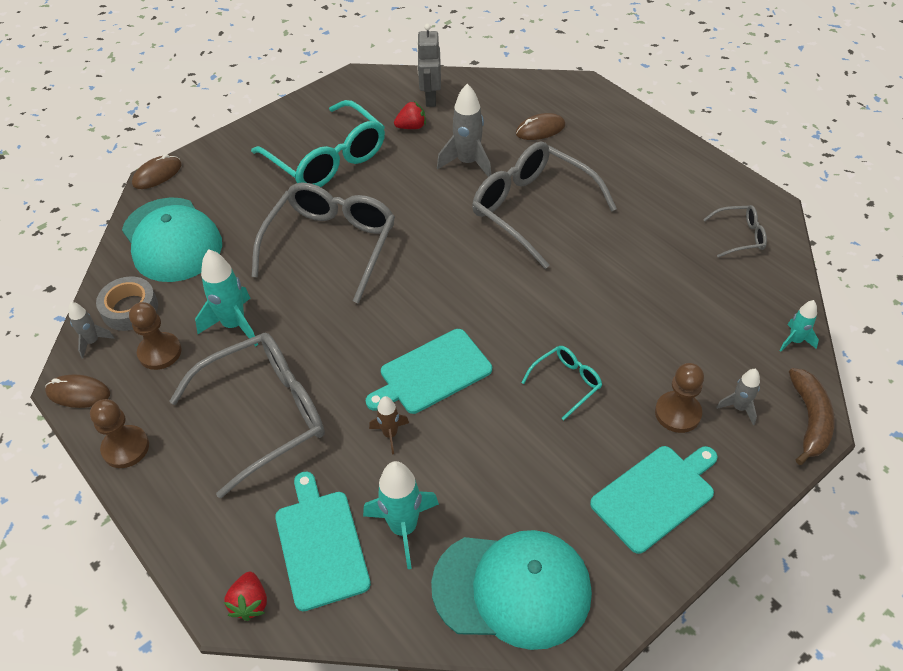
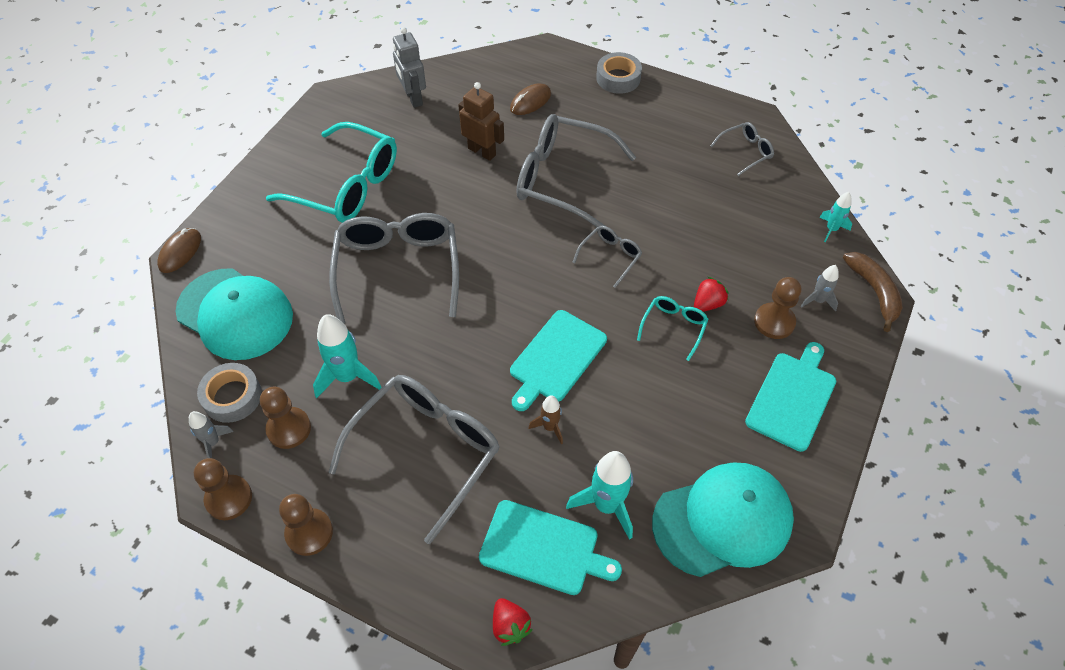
camera: 25 degrees left, 5 degrees up
(78, 393) = (229, 498): brown mouse -> brown pawn
(321, 544) = (543, 548): turquoise cutting board -> turquoise cutting board turned 150 degrees clockwise
(411, 127) = (410, 131): red strawberry -> red strawberry (707, 304)
(468, 163) = (482, 151): grey rocket -> brown robot
(539, 295) = (610, 256): none -> grey glasses
(641, 130) = (618, 78): none -> grey tape

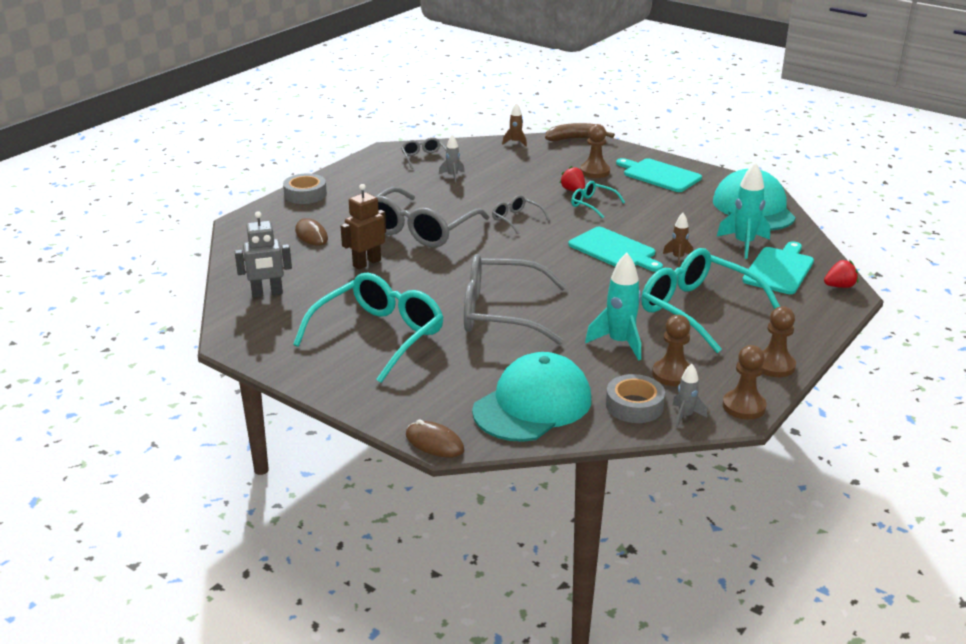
camera: 80 degrees left, 25 degrees down
(427, 450) = (697, 309): grey glasses -> turquoise glasses
(818, 300) = (579, 156): grey rocket -> grey rocket (452, 176)
(831, 229) = (515, 142): turquoise rocket -> brown rocket

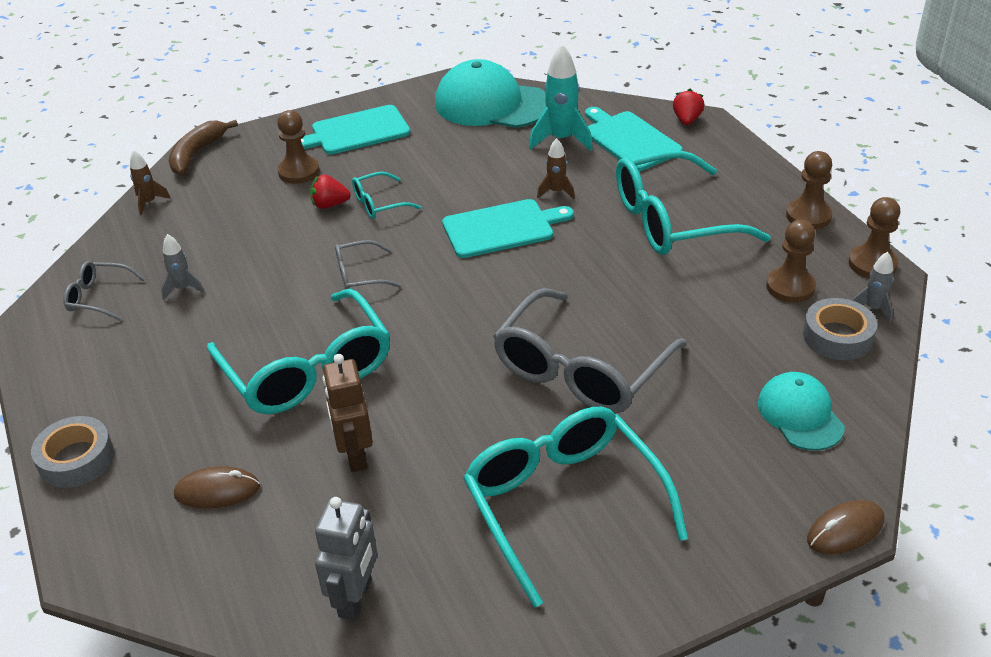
camera: 60 degrees left, 10 degrees up
(420, 230) = (308, 370): grey glasses -> turquoise glasses
(532, 405) = (800, 414): turquoise cap -> turquoise cap, size x0.59
(619, 343) = (706, 300): turquoise rocket -> none

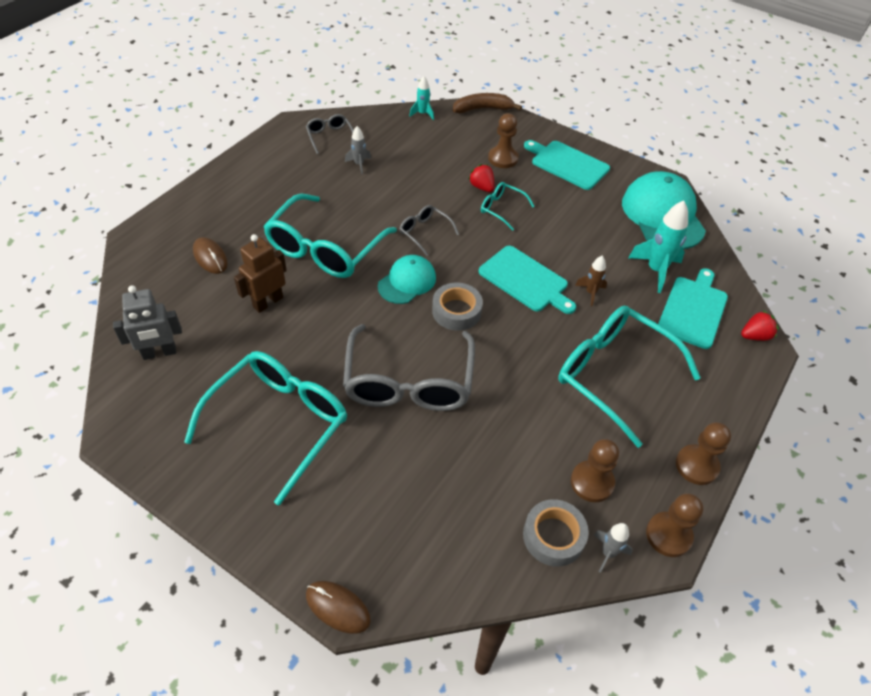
camera: 55 degrees right, 10 degrees up
(76, 459) = (205, 193): grey tape -> grey tape (456, 311)
(149, 202) = (422, 114): brown rocket -> turquoise rocket
(580, 370) = (409, 382): grey glasses -> grey glasses turned 90 degrees counterclockwise
(800, 414) = (444, 537): turquoise cap -> turquoise cap (407, 282)

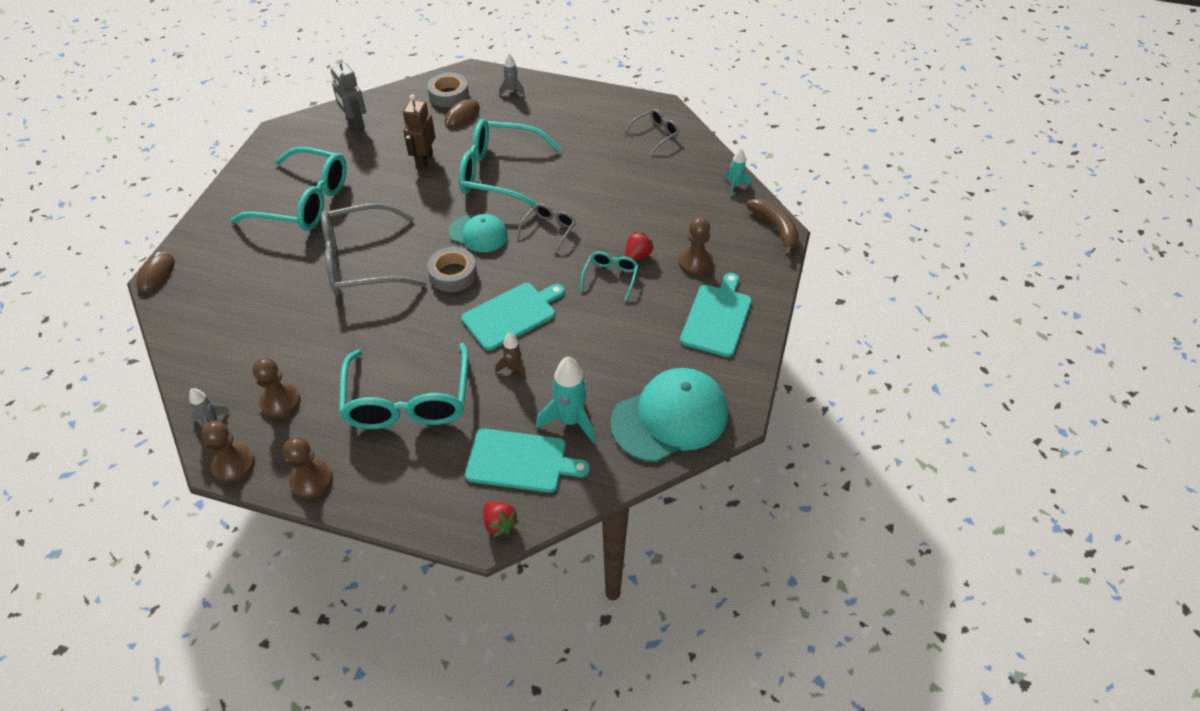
camera: 75 degrees right, 0 degrees up
(268, 302) = (424, 160): brown robot -> brown robot turned 105 degrees counterclockwise
(359, 164) = (625, 163): grey rocket -> grey rocket (512, 91)
(525, 280) = (512, 315): turquoise cutting board -> turquoise cutting board turned 150 degrees counterclockwise
(553, 536) = (224, 384): grey tape -> grey tape (449, 95)
(613, 374) = (408, 401): turquoise glasses -> turquoise glasses turned 150 degrees clockwise

